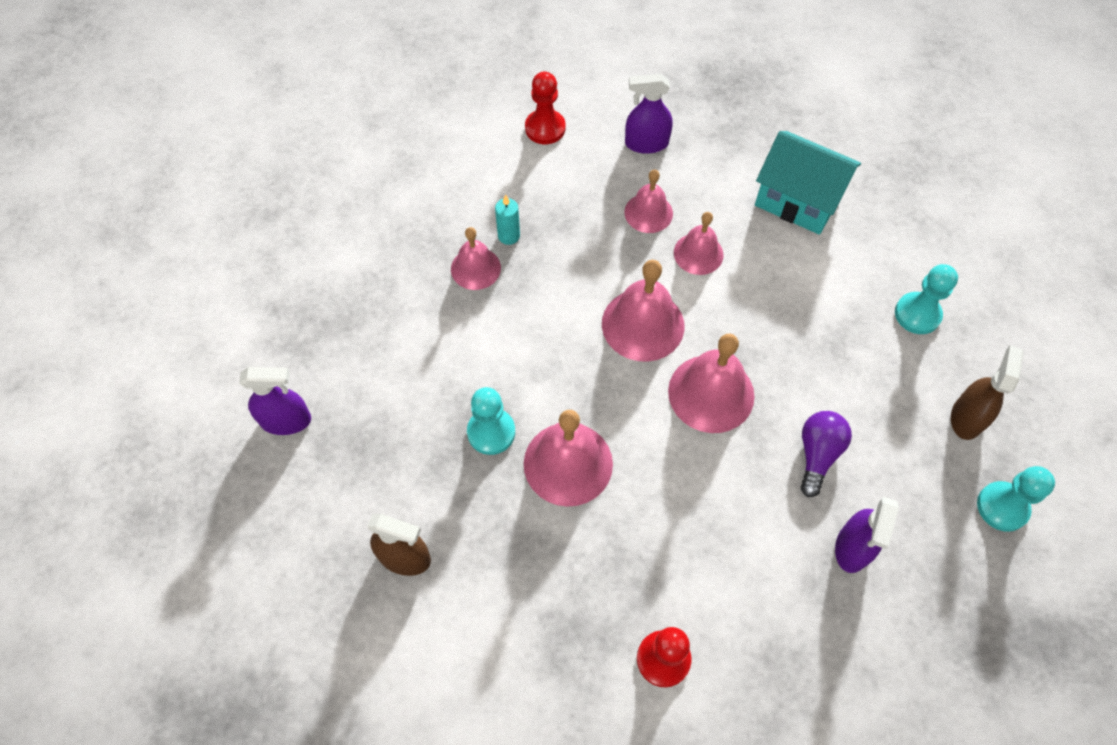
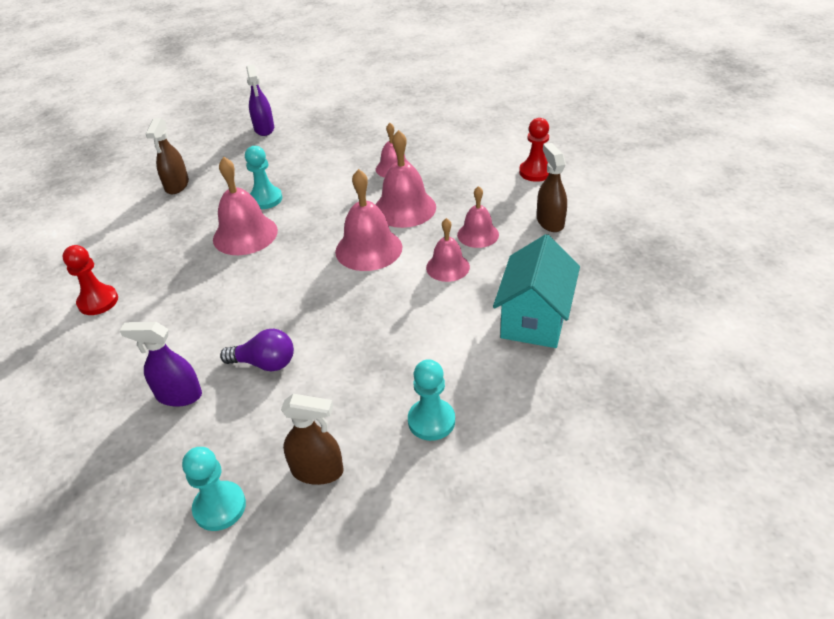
camera: 80 degrees right, 20 degrees down
(509, 236) = (426, 176): turquoise candle -> none
(646, 143) = (550, 222): purple spray bottle -> brown spray bottle
(711, 393) = (313, 293): pink bell -> pink bell (404, 208)

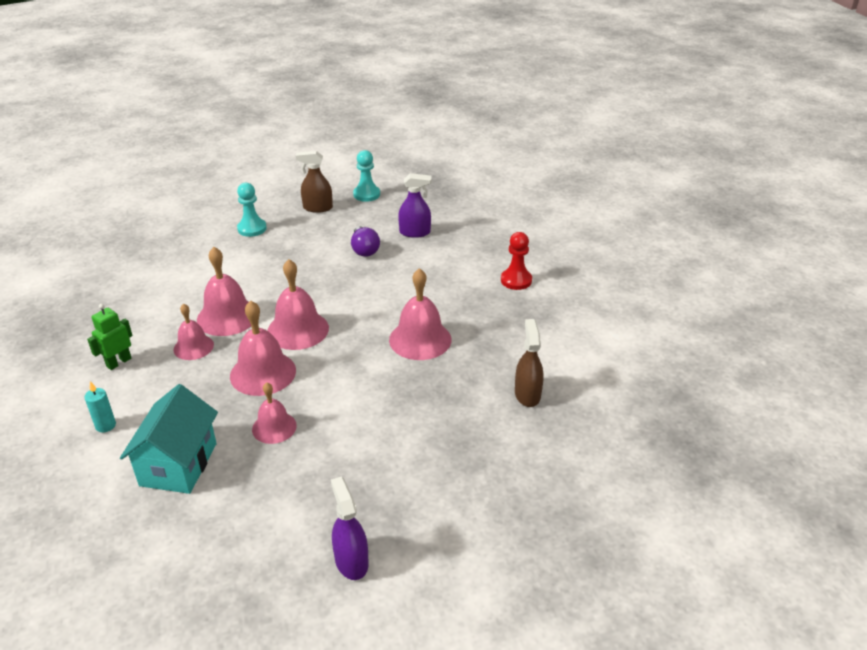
camera: 170 degrees right, 5 degrees down
(264, 129) = (464, 497): purple spray bottle -> purple spray bottle (351, 561)
(265, 199) = (415, 379): turquoise pawn -> none
(265, 363) = (364, 250): purple light bulb -> purple light bulb turned 105 degrees counterclockwise
(447, 267) = (227, 317): pink bell -> pink bell, size x1.60
(534, 319) = (168, 282): turquoise house -> turquoise house (178, 464)
(535, 172) = (105, 425): red pawn -> turquoise candle
(550, 222) = (119, 362): brown spray bottle -> green robot

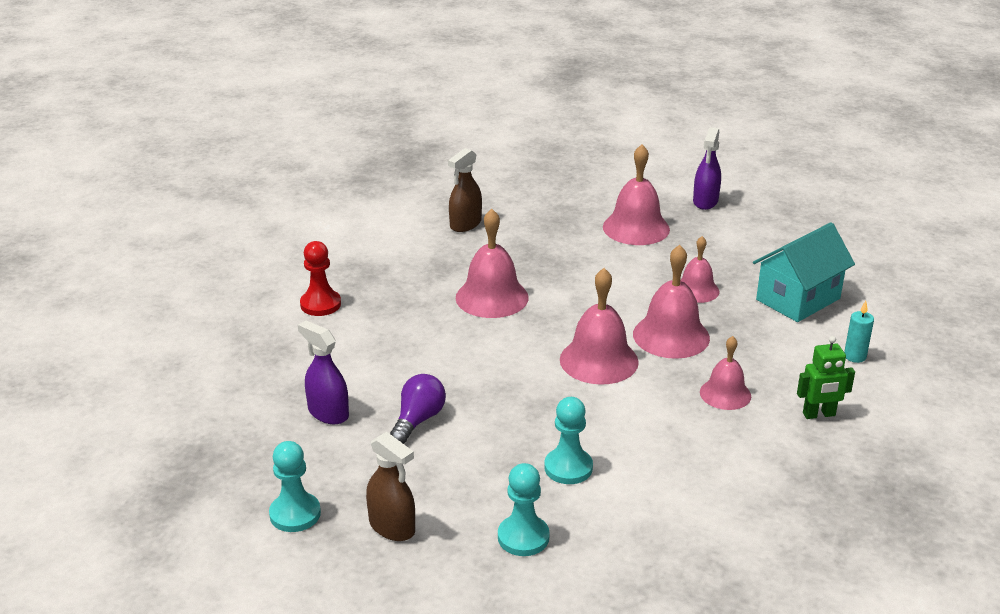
camera: 140 degrees left, 5 degrees down
(227, 317) = (663, 411): pink bell -> pink bell (636, 228)
(258, 264) = (568, 468): none -> turquoise pawn

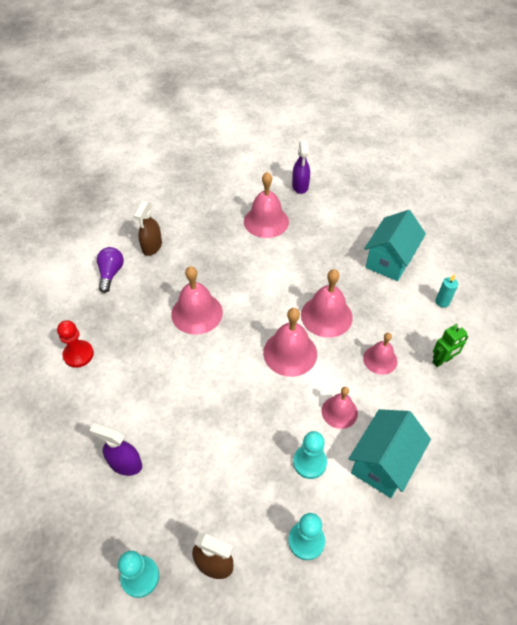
camera: 20 degrees left, 20 degrees up
(418, 420) = (192, 450): purple light bulb -> purple light bulb (111, 274)
(672, 493) = (383, 463): none -> turquoise house
(696, 290) = (326, 269): pink bell -> pink bell (339, 412)

